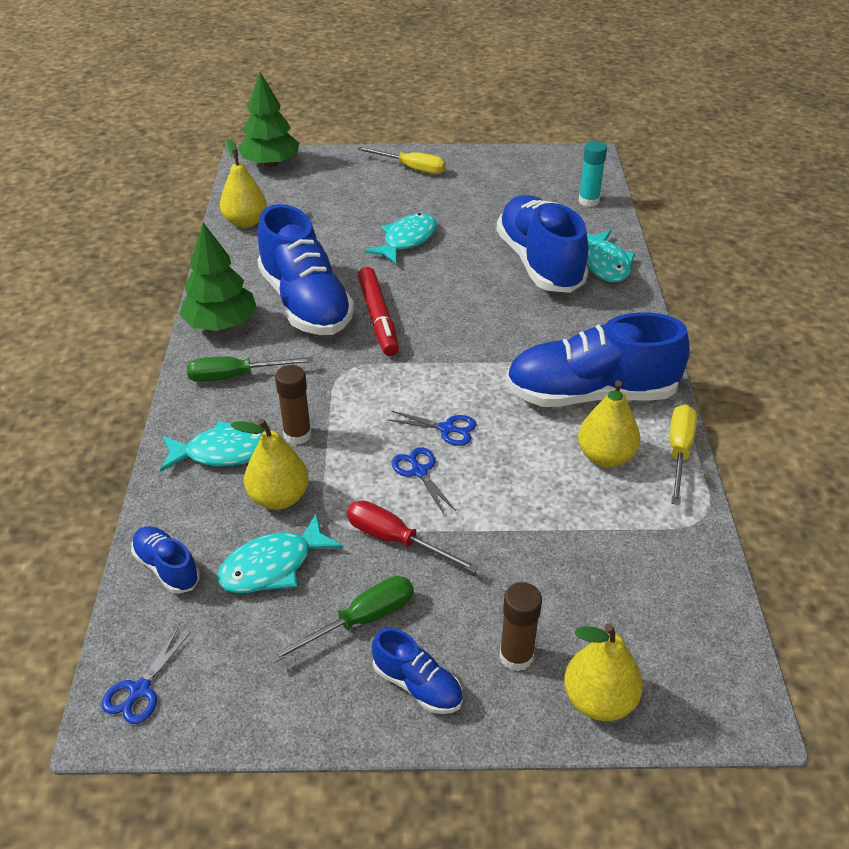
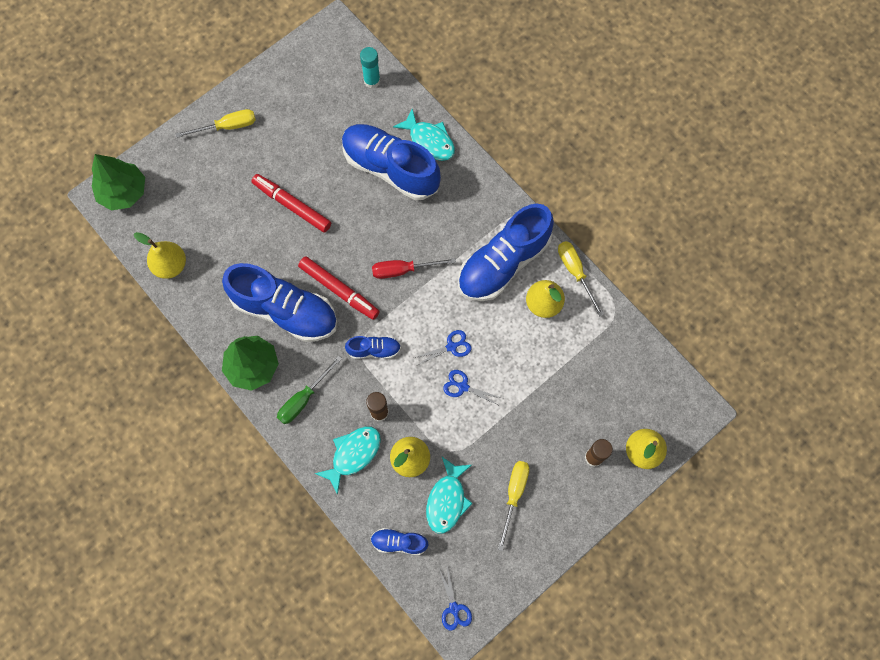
camera: 40 degrees left, 30 degrees up
(361, 621) = (514, 495): green screwdriver -> yellow screwdriver
(396, 540) = (489, 438): red screwdriver -> red screwdriver (403, 270)
(407, 240) = (292, 206): turquoise fish -> red marker
(417, 685) = (566, 506): blue shoe -> blue shoe (374, 350)

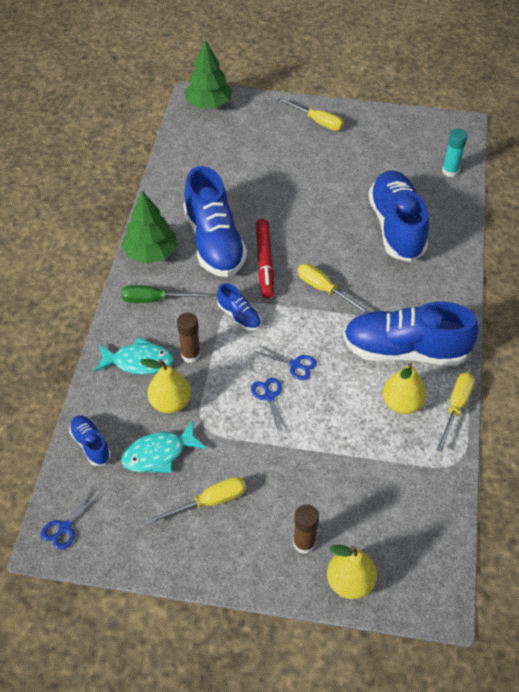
camera: 50 degrees right, 20 degrees down
(170, 265) = (181, 160): yellow pear -> none
(292, 206) = (300, 192): red marker -> none
(403, 270) = (324, 290): red screwdriver -> yellow screwdriver
(429, 140) = (447, 234): turquoise fish -> none

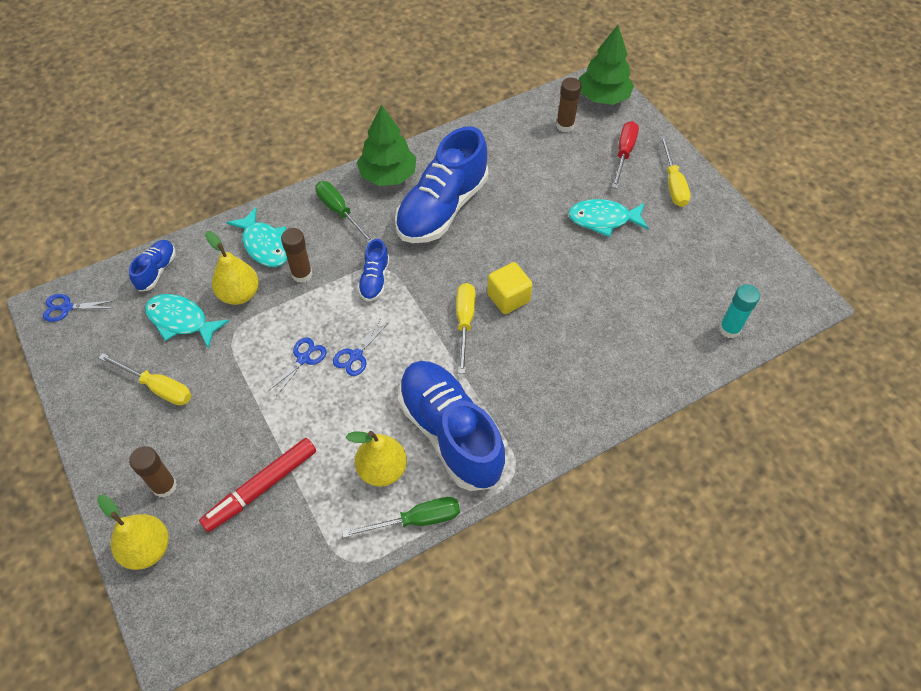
camera: 50 degrees right, 5 degrees up
(211, 137) = (565, 125): none -> brown glue stick
(265, 262) = (454, 258): red marker -> red marker (261, 487)
(268, 126) = (624, 153): none -> red screwdriver
(295, 365) = (355, 356): blue scissors -> blue scissors turned 45 degrees clockwise
(311, 170) = (603, 219): none -> turquoise fish
(326, 255) = (508, 298): none -> yellow cube
(396, 227) = (602, 330): blue shoe -> none
(456, 407) = (416, 520): yellow screwdriver -> green screwdriver

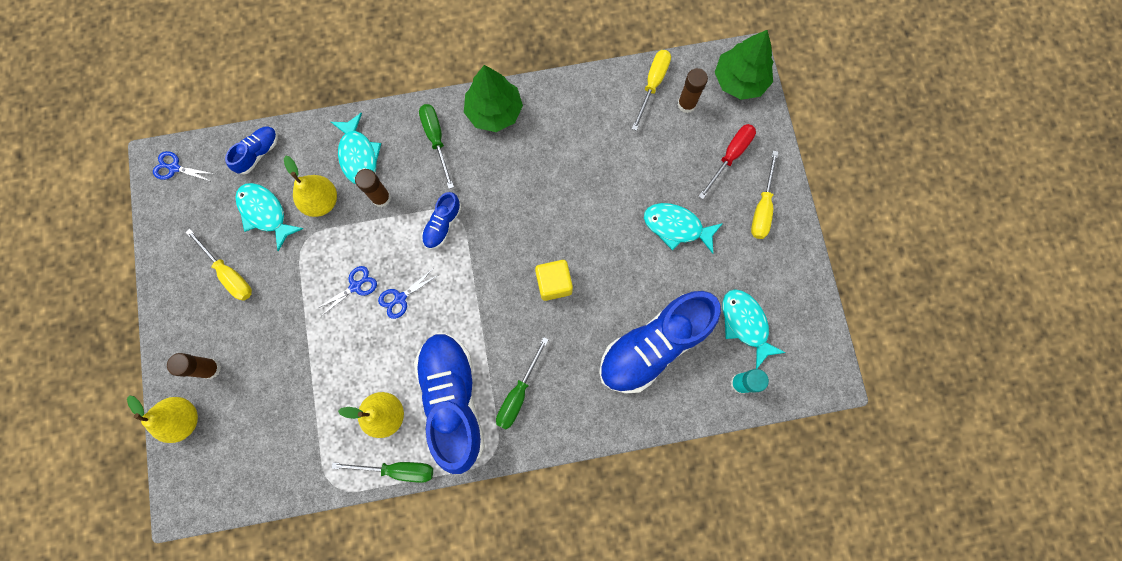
camera: 20 degrees right, 20 degrees up
(261, 487) = (285, 397): red marker -> none
(442, 208) = (531, 165): blue shoe -> blue shoe (654, 345)
(465, 322) = (505, 296): yellow screwdriver -> yellow screwdriver (652, 85)
(516, 405) = (518, 394): none -> green screwdriver
(707, 278) = (745, 324): none -> turquoise fish

